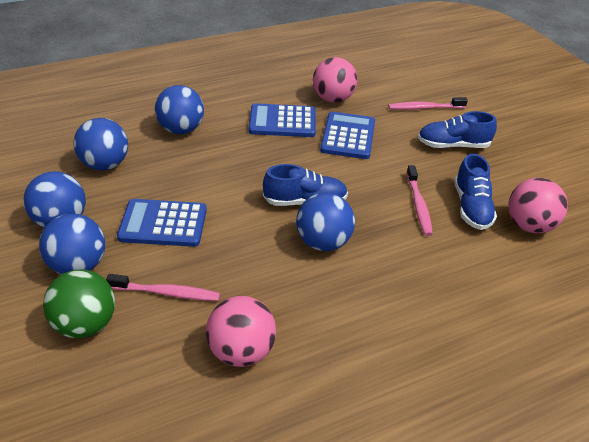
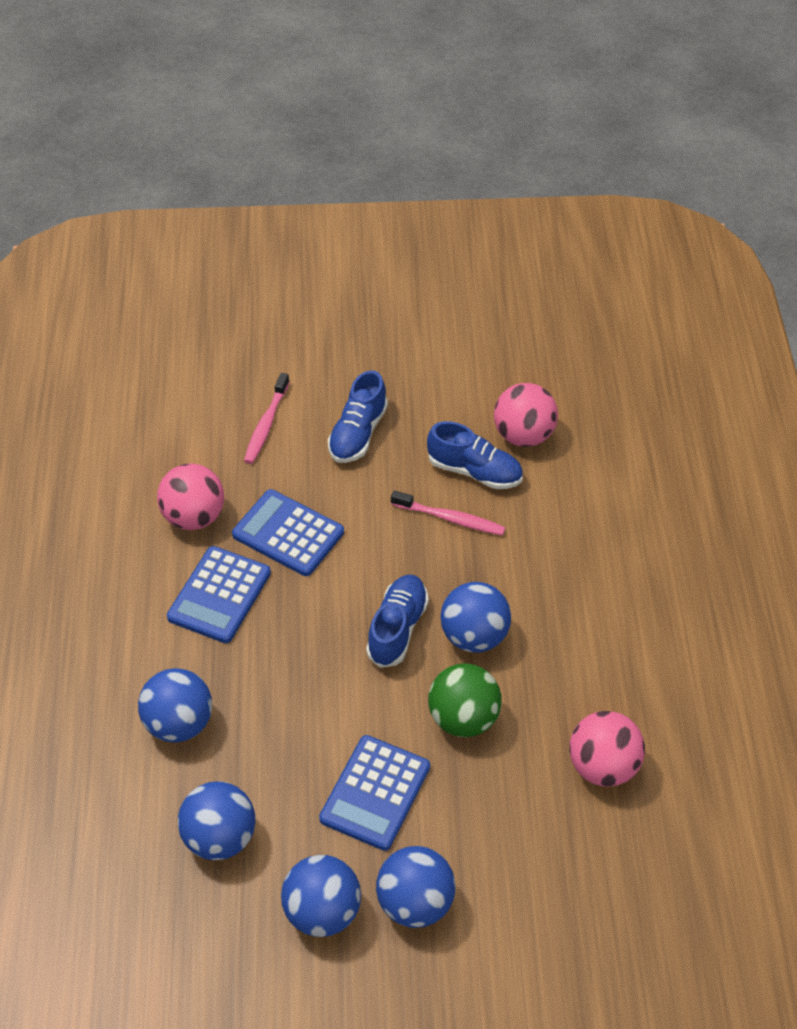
camera: 65 degrees left, 10 degrees up
(85, 325) = (514, 909): green ball -> green ball (463, 718)
(167, 293) = (495, 816): pink toothbrush -> none

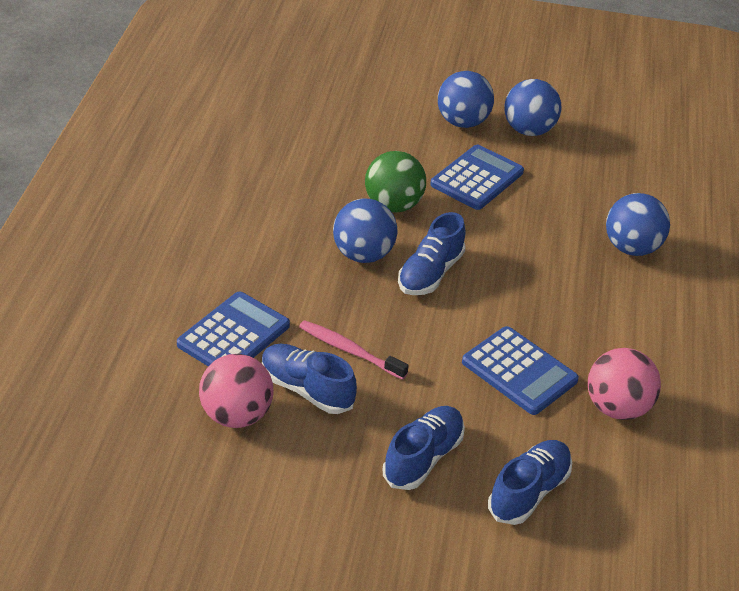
camera: 170 degrees left, 10 degrees down
(219, 595) = (593, 332): blue calculator -> blue calculator (233, 335)
(220, 837) = (599, 178): blue ball -> none
(266, 424) = (529, 492): pink toothbrush -> blue shoe
(603, 766) = (295, 159): pink ball -> none

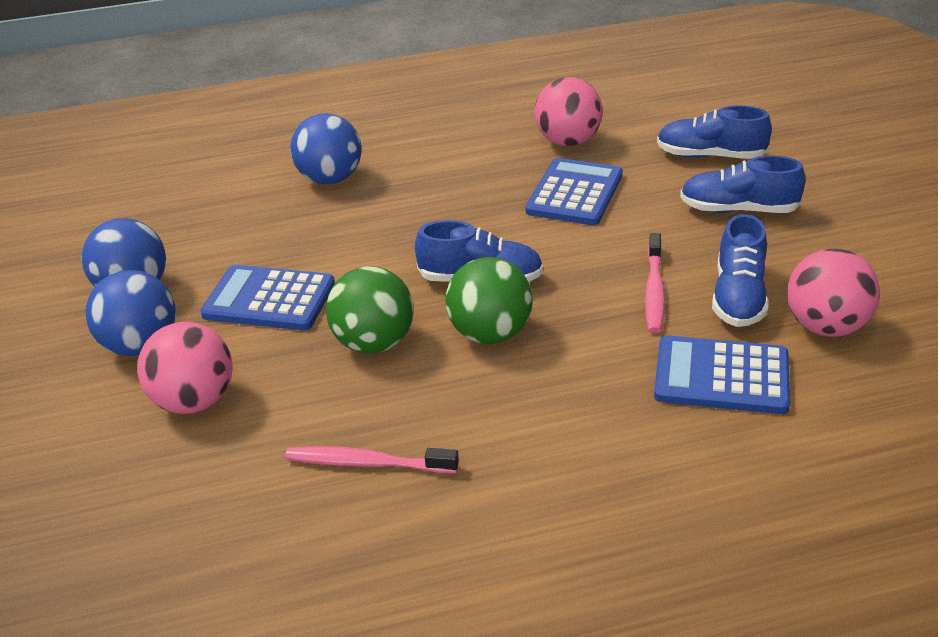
camera: 110 degrees left, 5 degrees down
(286, 172) = (367, 463): none -> pink toothbrush
(363, 255) = (490, 334): blue ball -> green ball
(391, 129) = (194, 402): none -> pink ball

